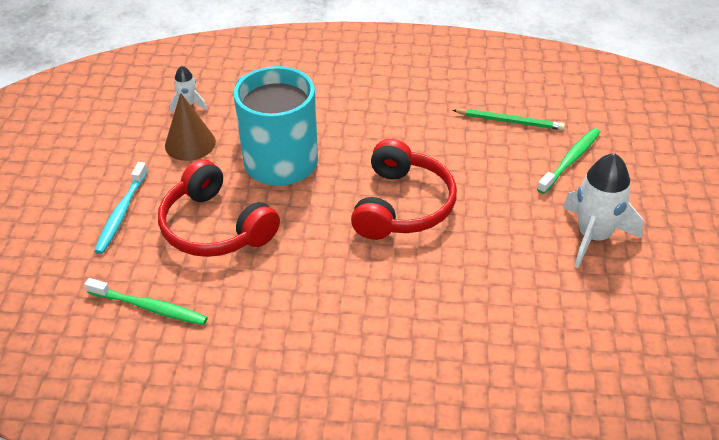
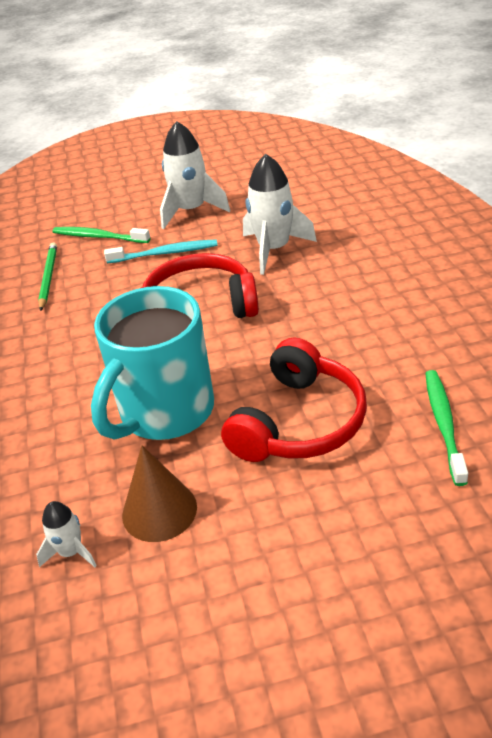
camera: 105 degrees left, 5 degrees down
(121, 213) = (324, 520): turquoise toothbrush -> turquoise toothbrush (165, 253)
(472, 281) = (274, 249): none -> white rocket

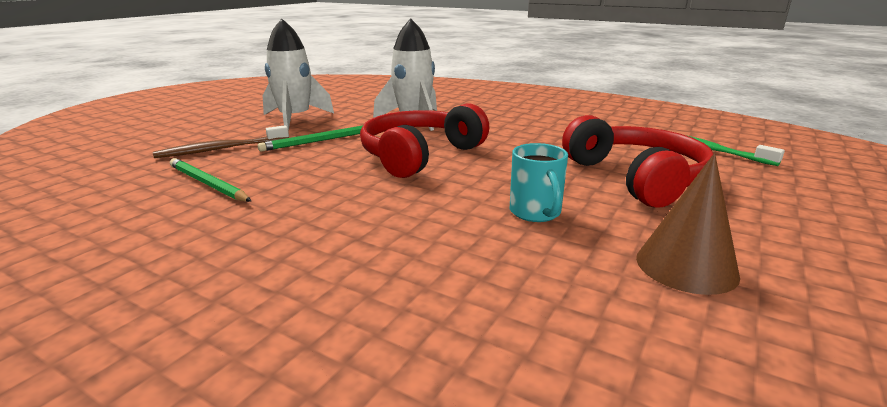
camera: 50 degrees left, 15 degrees down
(71, 552) = (706, 343): white rocket -> none
(99, 237) = (221, 149): green toothbrush -> brown toothbrush
(164, 413) = (536, 213): turquoise mug -> turquoise mug, size x0.46
(165, 253) = (319, 141): turquoise toothbrush -> green pencil

